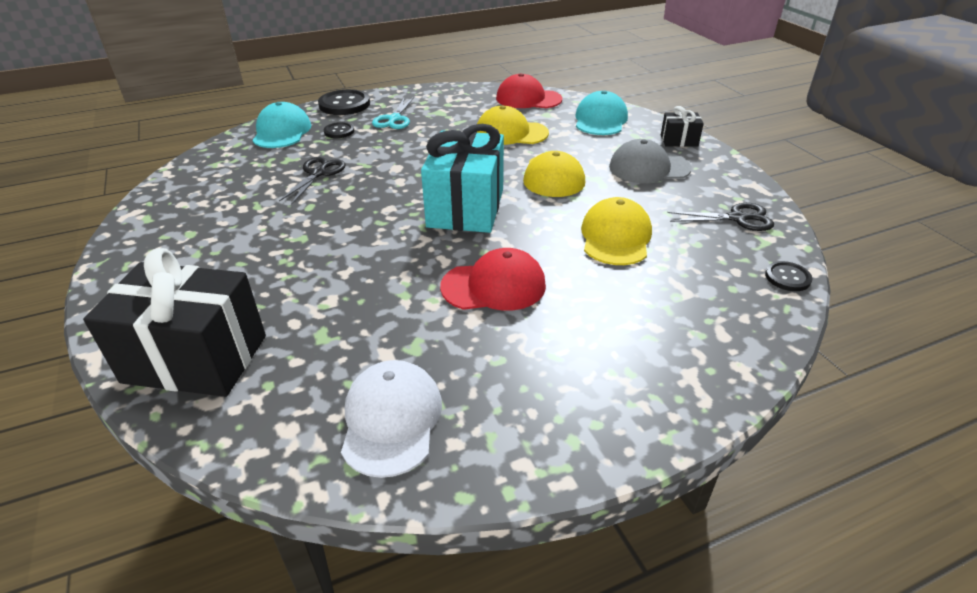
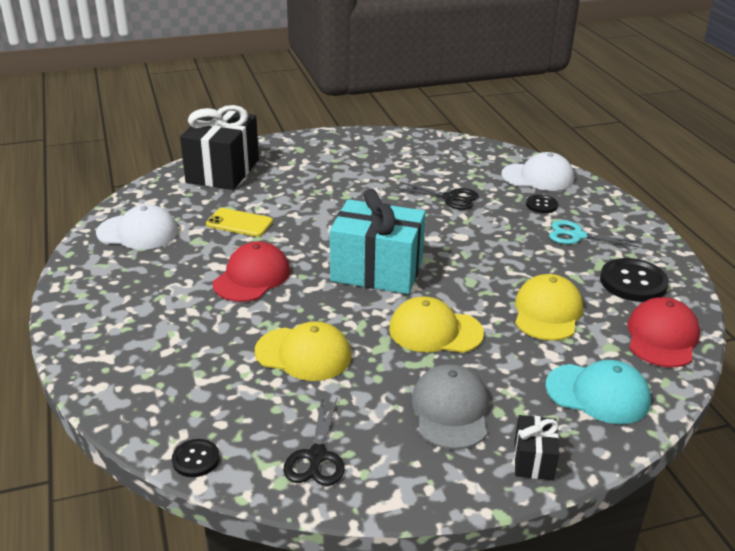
camera: 95 degrees right, 5 degrees down
(282, 132) = (538, 177): turquoise cap -> white cap
(344, 104) = (612, 206): black button -> black button (633, 282)
(366, 315) = (239, 223): none -> yellow phone
(494, 286) = (252, 277): red cap -> red cap turned 150 degrees counterclockwise

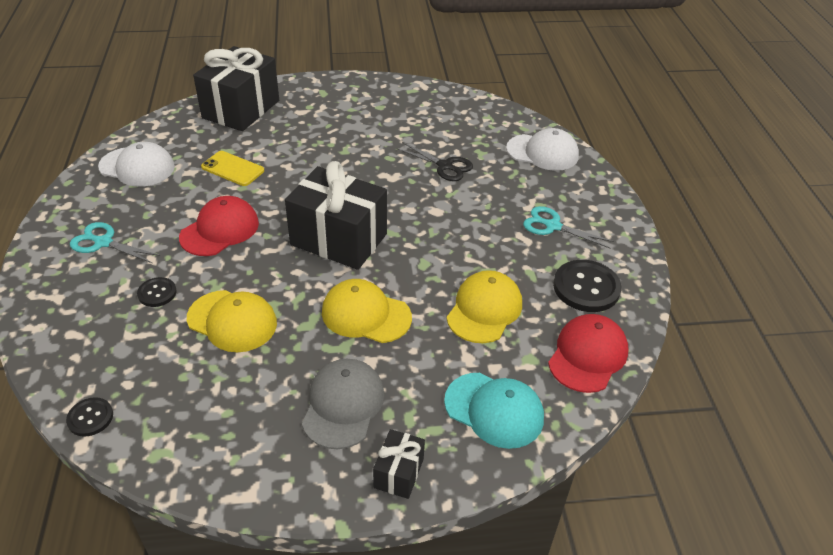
camera: 10 degrees right, 10 degrees up
(134, 302) = (103, 242): none -> turquoise scissors
(317, 456) = (198, 434): black scissors -> none
(377, 271) = (338, 239): turquoise gift -> black gift
(541, 205) = (532, 186): black button -> black button (157, 293)

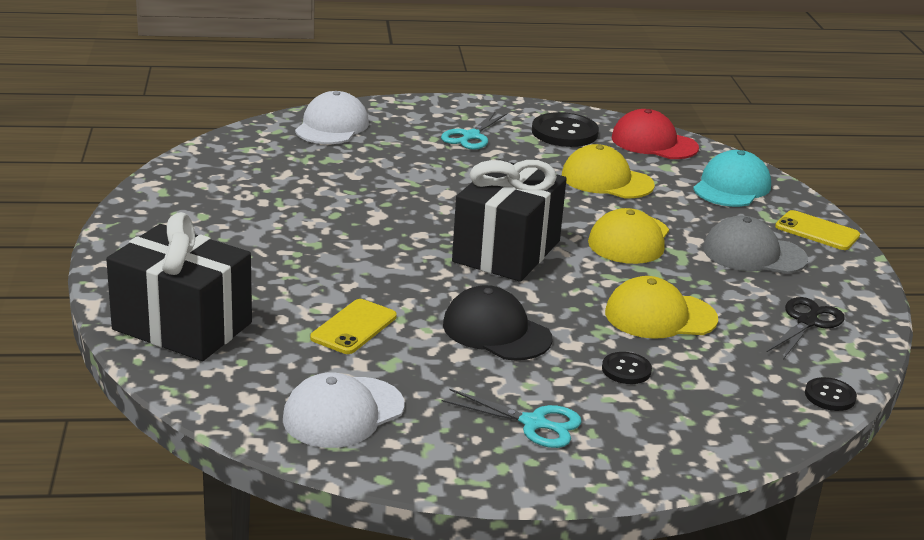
camera: 90 degrees left, 15 degrees down
(103, 242) = (534, 423): turquoise scissors -> turquoise scissors turned 90 degrees counterclockwise
(137, 167) = (343, 413): white cap -> white cap turned 150 degrees counterclockwise
(220, 230) = (496, 331): red cap -> black cap
(232, 321) = (660, 316): yellow cap -> yellow cap turned 120 degrees counterclockwise
(398, 473) = (817, 231): black gift -> yellow phone
(445, 166) = (356, 182): black scissors -> black scissors (807, 322)

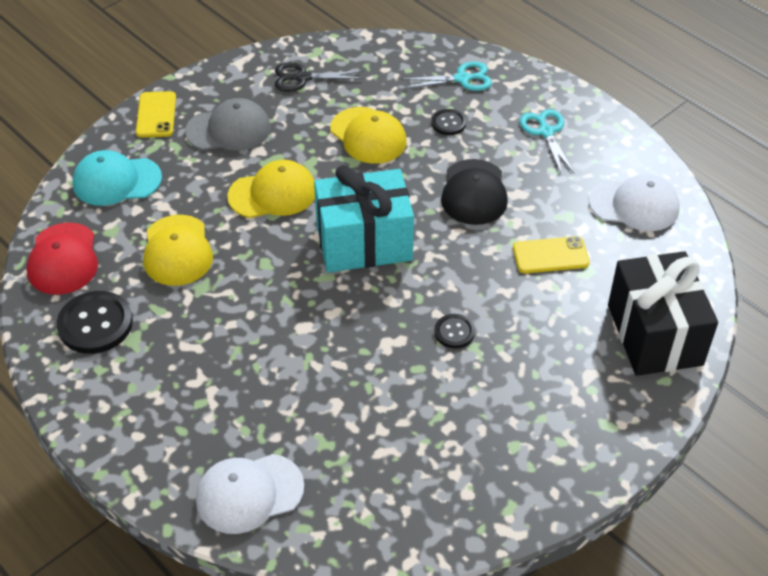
camera: 125 degrees left, 20 degrees up
(471, 136) = (169, 380): turquoise scissors -> turquoise scissors (462, 79)
(506, 251) = (364, 242): black gift -> turquoise gift
(754, 254) = (228, 130): grey cap -> grey cap turned 75 degrees counterclockwise
(830, 396) = (381, 45): black button -> black button (454, 332)

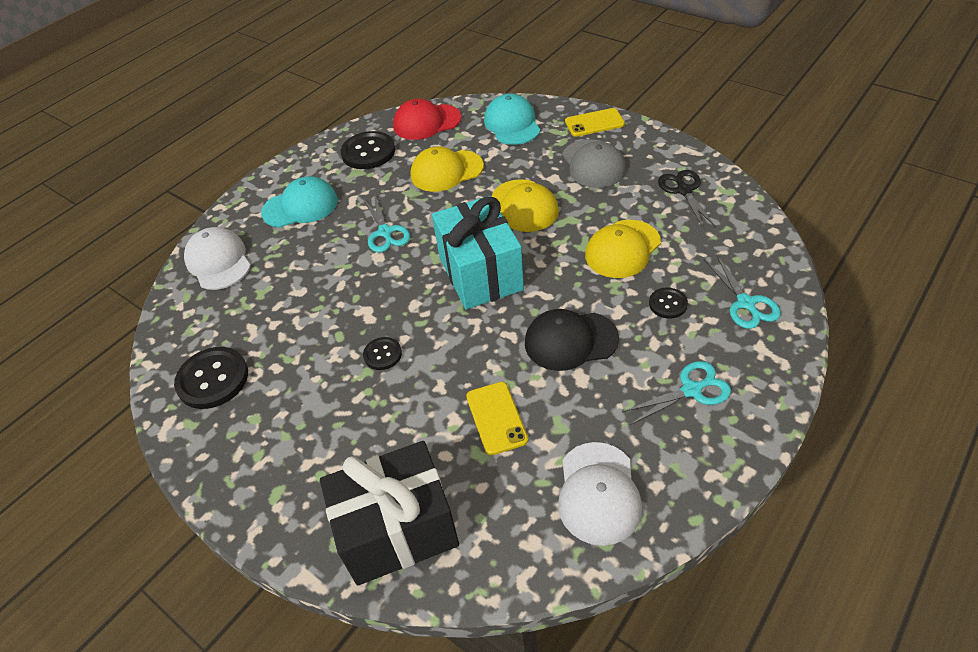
camera: 85 degrees right, 0 degrees up
(175, 402) = (300, 206): none -> turquoise cap
(265, 317) = (385, 232): none -> turquoise scissors
(451, 488) = (213, 379): none -> black button

